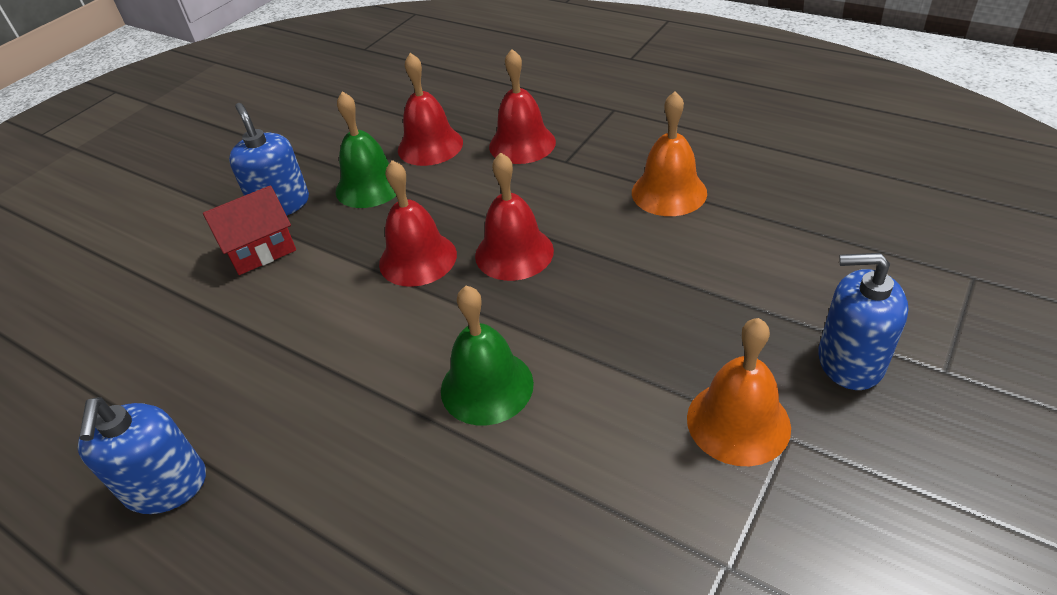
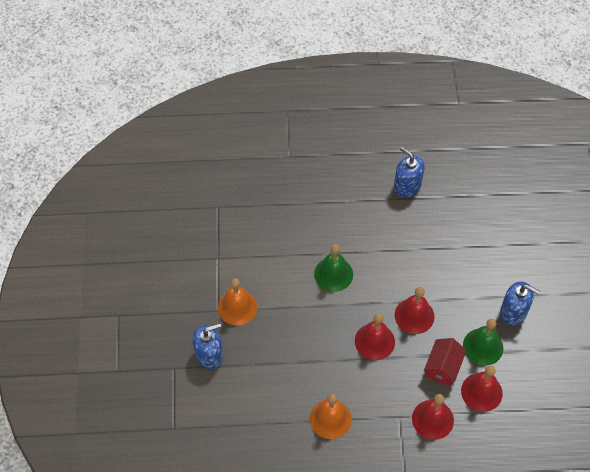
camera: 140 degrees right, 15 degrees up
(261, 250) = (490, 283): red house -> red house (442, 368)

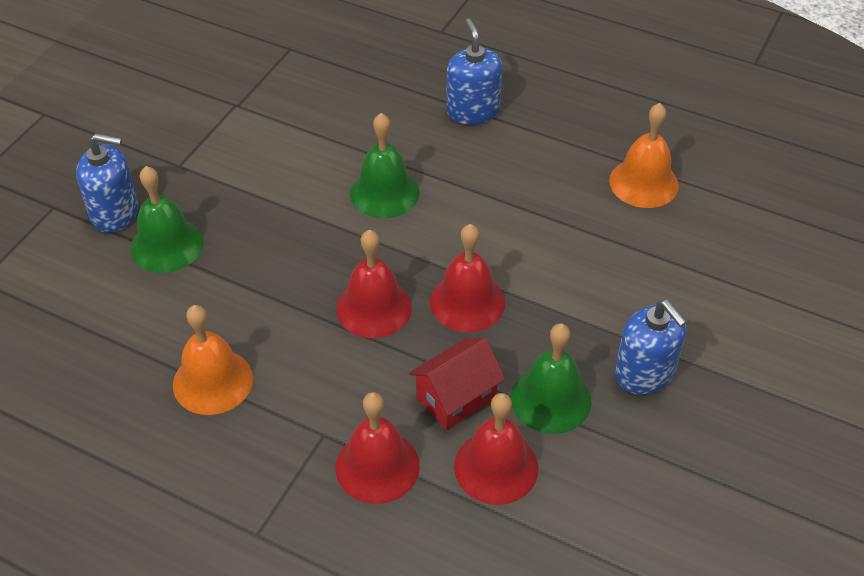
camera: 30 degrees right, 10 degrees down
(237, 307) = (208, 173): orange bell -> orange bell (643, 183)
(250, 359) = (166, 245): none -> green bell
(407, 186) = (591, 131): blue soap dispenser -> blue soap dispenser (473, 111)

